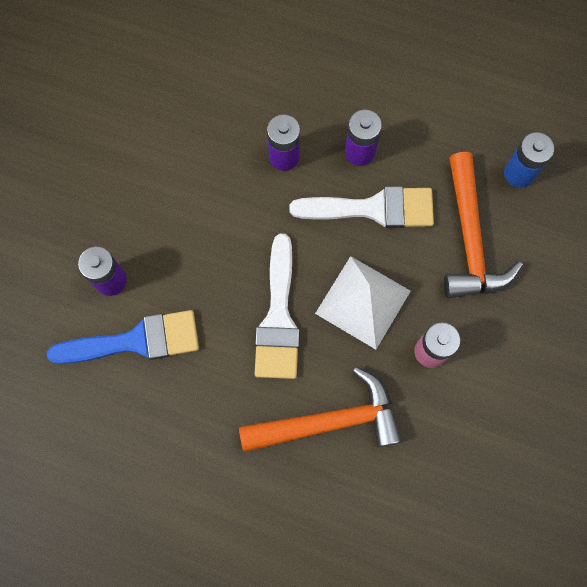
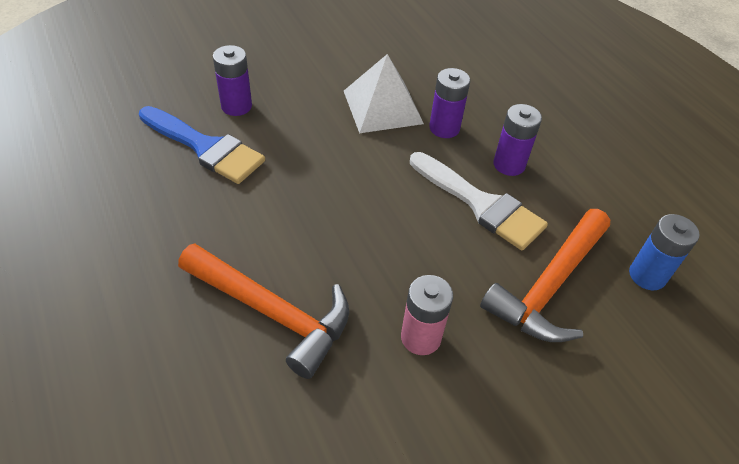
camera: 40 degrees right, 25 degrees down
(278, 318) = (321, 212): white brush -> none
(363, 302) = (401, 255): white pyramid -> white pyramid (382, 107)

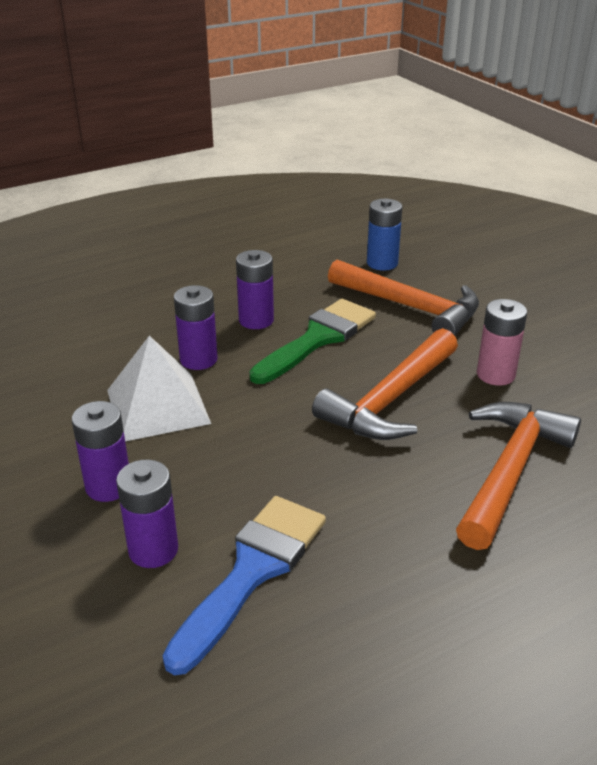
camera: 90 degrees left, 15 degrees down
(298, 87) = (108, 486): none -> purple battery
(383, 244) = (390, 399): none -> orange hammer
(481, 204) = (318, 338): white brush -> green brush

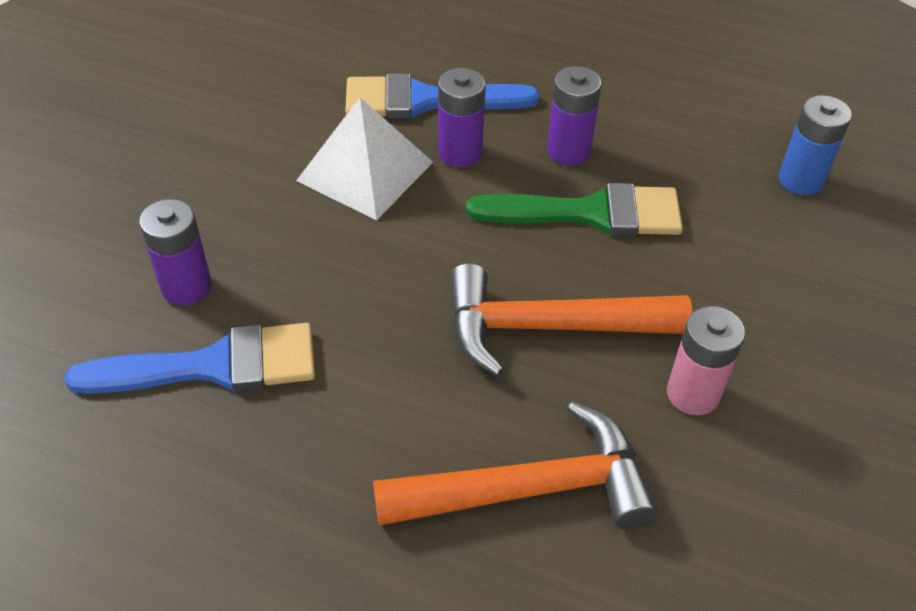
camera: 50 degrees right, 15 degrees up
(108, 486) = (235, 211): purple battery -> none
(130, 349) = (425, 100): none -> blue brush
(410, 307) = (739, 252): orange hammer -> none

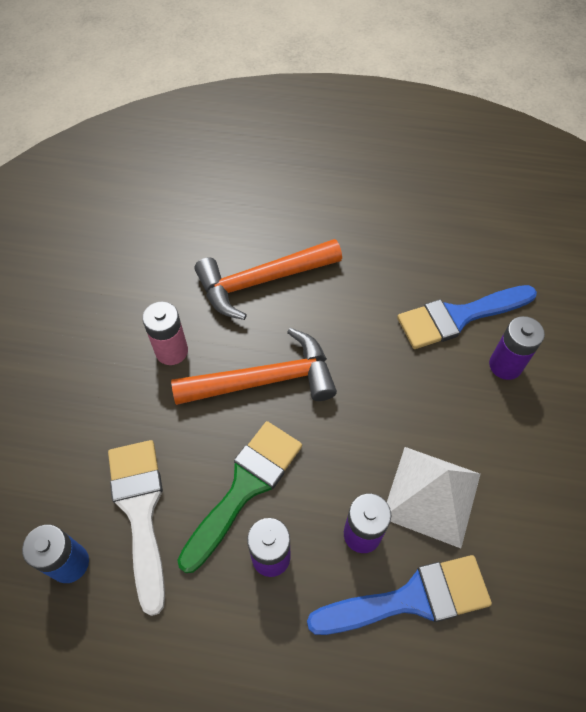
camera: 170 degrees right, 10 degrees up
(591, 213) = (245, 487): green brush -> green brush turned 135 degrees clockwise
(722, 211) = (140, 511): none -> white brush

